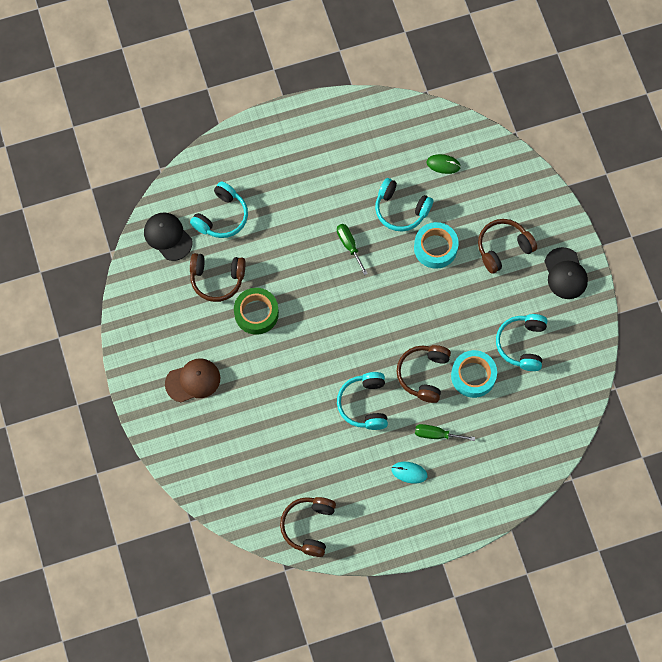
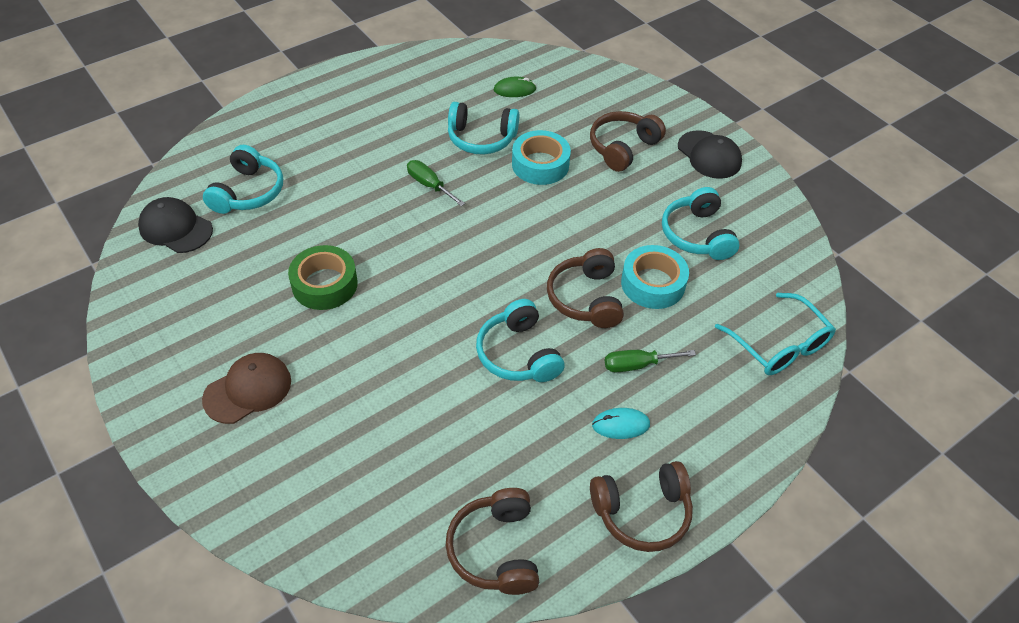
camera: 20 degrees left, 20 degrees down
(217, 279) = (257, 259): brown headphones -> brown headphones (642, 512)
(535, 448) = (779, 345): none -> turquoise glasses

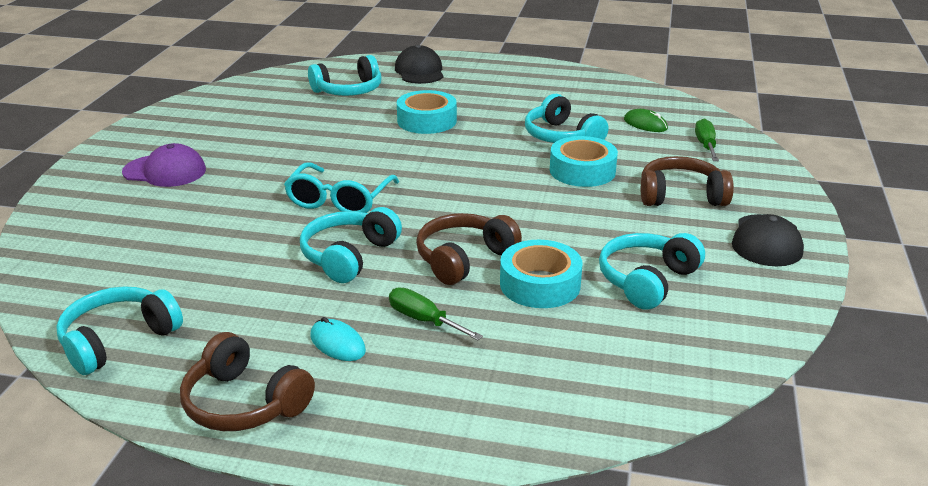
camera: 50 degrees right, 20 degrees down
(175, 228) = (278, 87): black cap -> black cap (419, 71)
(248, 390) = (165, 171): brown cap -> purple cap
(324, 284) = (303, 151): green tape -> none
(365, 185) = (427, 121): none -> turquoise tape
(429, 185) = (471, 141): green screwdriver -> green screwdriver (705, 145)
(495, 549) = (118, 340): brown headphones -> turquoise headphones
(779, 345) = (584, 397): turquoise glasses -> turquoise glasses (339, 200)

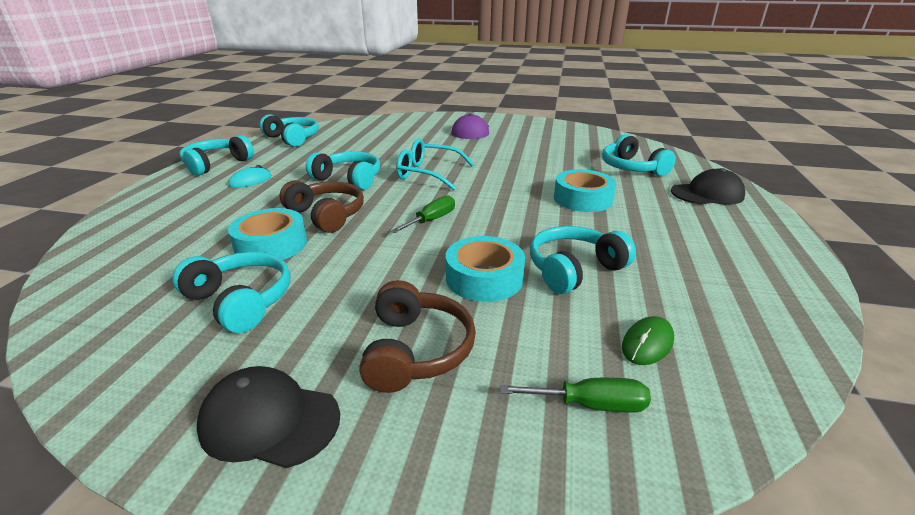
camera: 90 degrees right, 0 degrees up
(244, 403) = (216, 164): brown headphones -> turquoise headphones
(424, 320) = (255, 203): green screwdriver -> green screwdriver (431, 220)

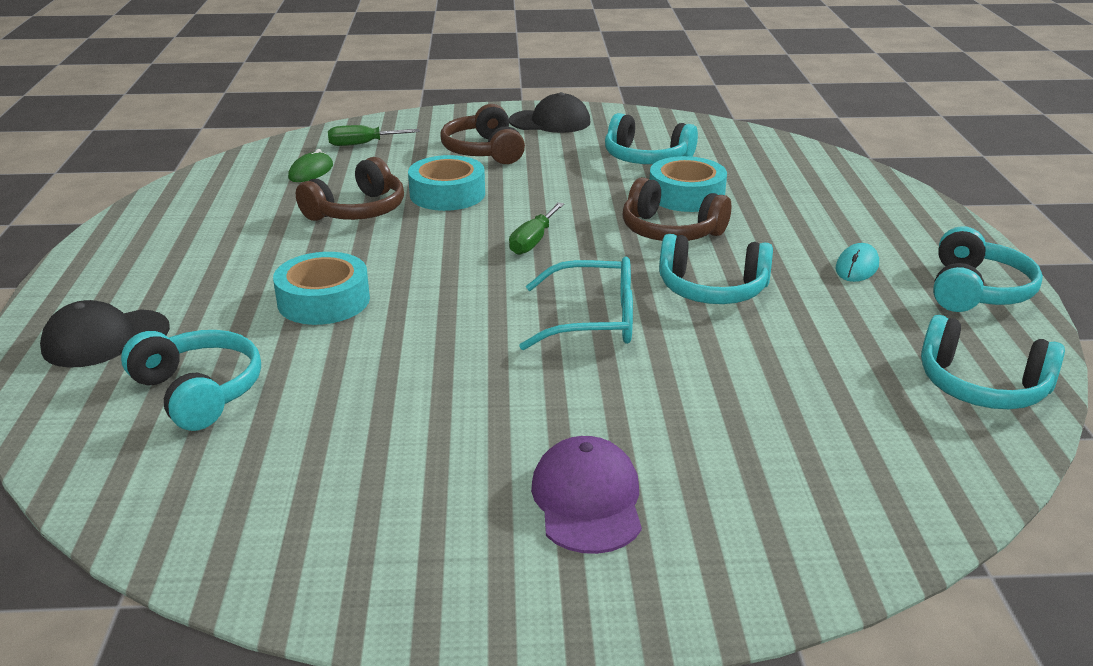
camera: 165 degrees right, 0 degrees up
(574, 269) = (357, 211): turquoise headphones -> brown headphones

